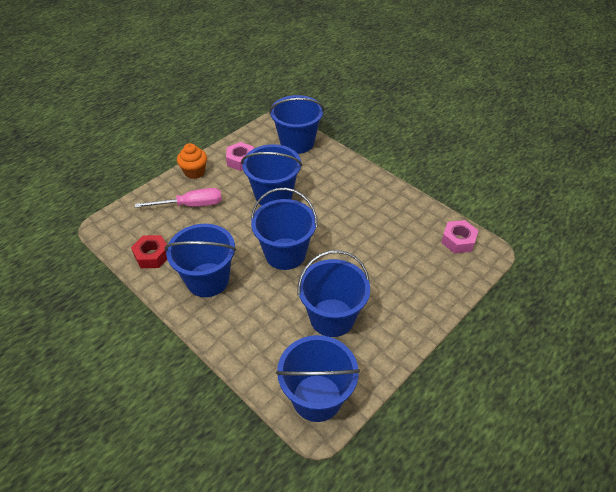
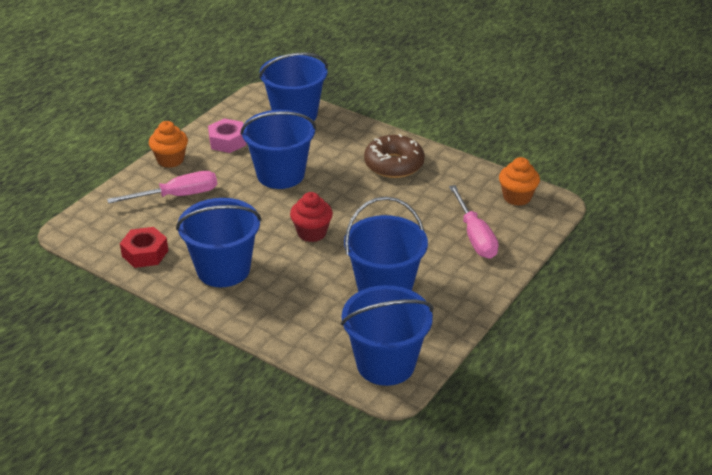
camera: 10 degrees left, 10 degrees down
(285, 254) = (312, 233): blue bucket -> red cupcake
(363, 197) = (394, 164): none -> brown donut
(416, 275) = (475, 236): none -> pink screwdriver
(458, 241) = (517, 197): pink nut -> orange cupcake

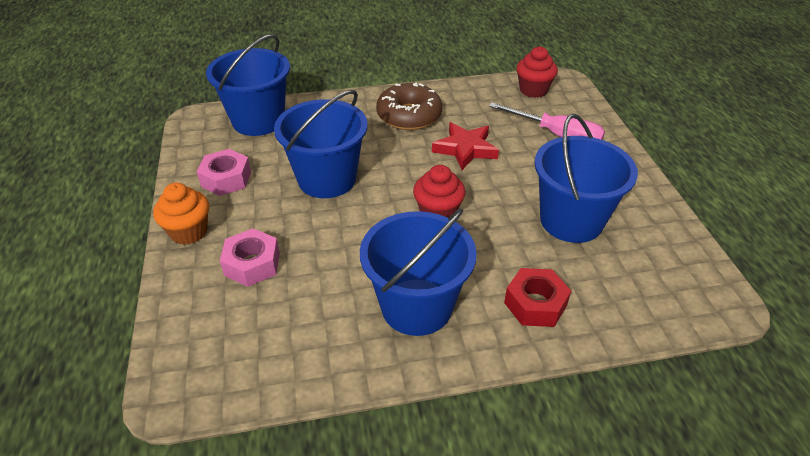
camera: 45 degrees left, 5 degrees up
(145, 253) = (309, 352): red nut -> red nut (535, 304)
(177, 196) = (252, 264): pink screwdriver -> pink nut
(385, 364) = (683, 286): blue bucket -> none
(394, 207) = (465, 149): none -> red star
(517, 197) = (533, 90): orange cupcake -> red cupcake

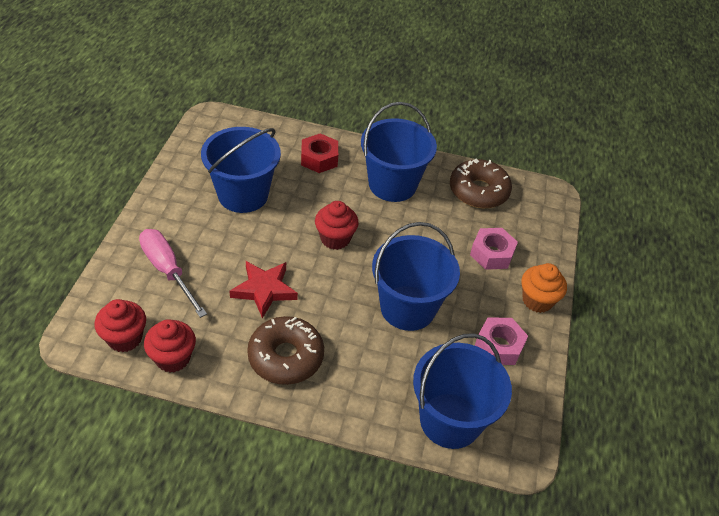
camera: 160 degrees left, 5 degrees up
(292, 348) = (478, 191): none -> brown donut
(488, 91) = (173, 358): none -> red cupcake

